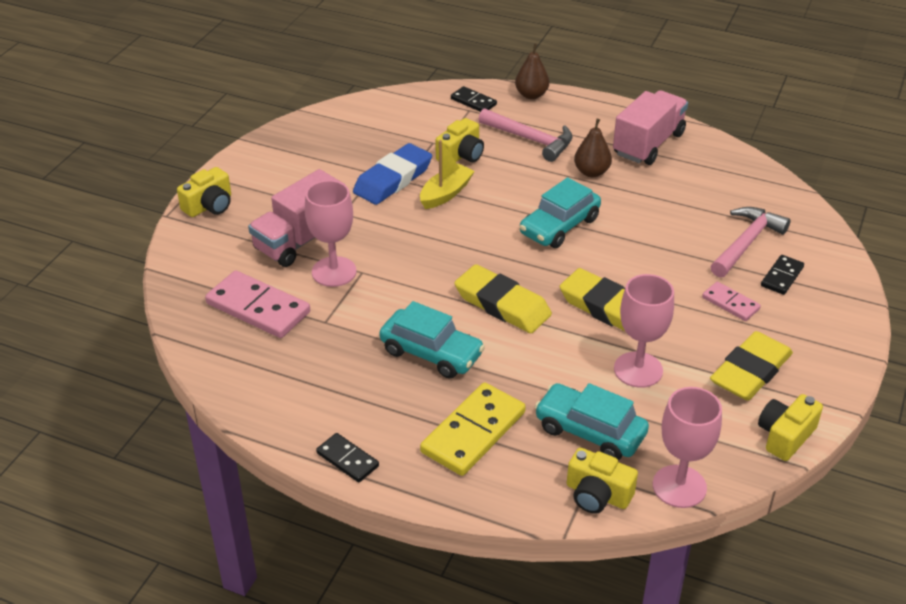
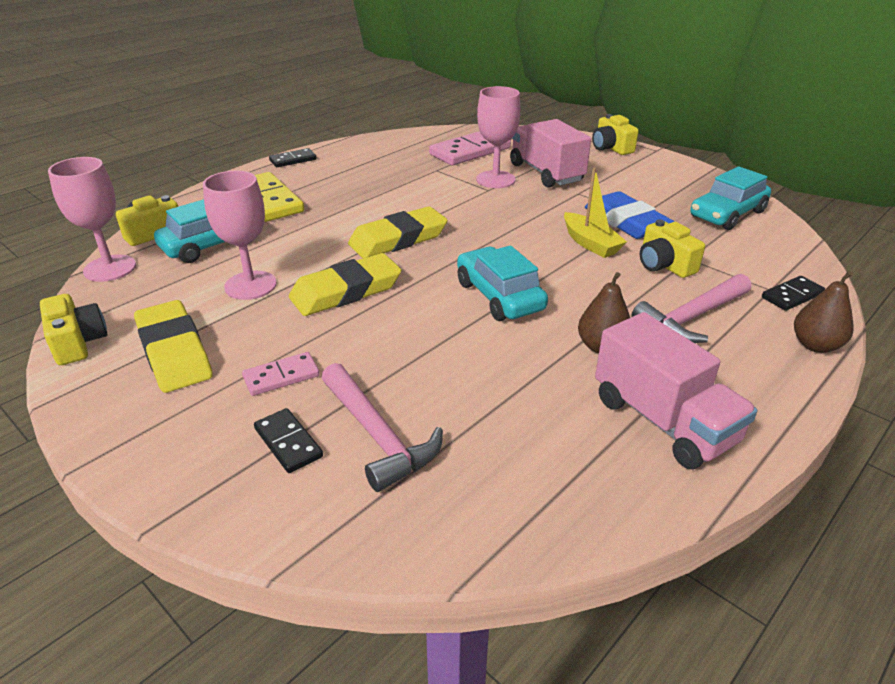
camera: 110 degrees right, 5 degrees down
(431, 353) = (366, 200): turquoise car -> turquoise car (727, 214)

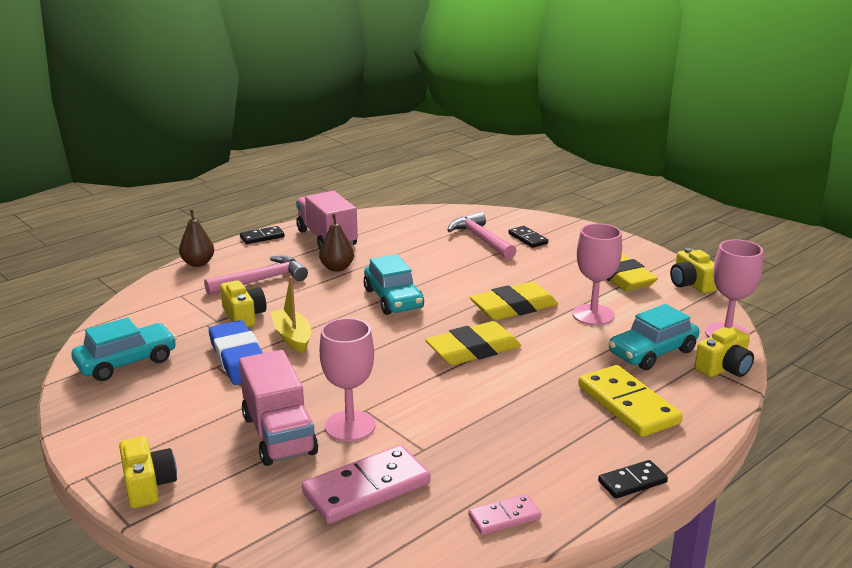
camera: 175 degrees left, 10 degrees down
(281, 376) = (543, 263): pink domino -> pink domino (504, 517)
(792, 295) = (171, 290): black domino -> black domino (262, 237)

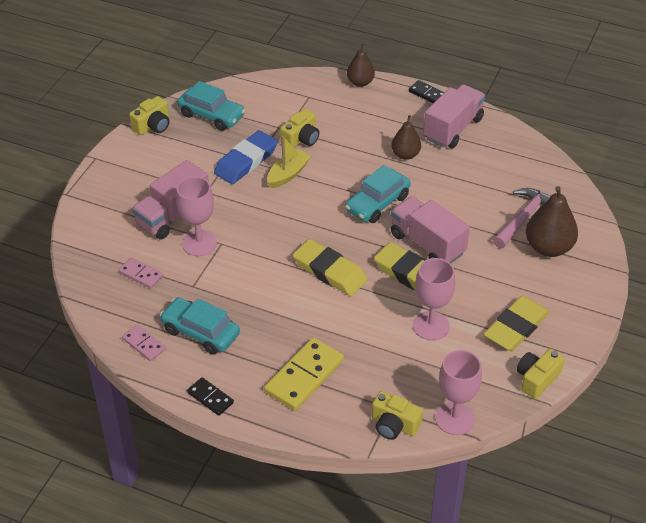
camera: 65 degrees right, 20 degrees up
(148, 485) = (100, 185): yellow camera -> yellow camera (153, 125)
(261, 280) = (357, 124): pink hammer -> none
(367, 489) = (141, 274): pink domino -> pink domino, size x0.54
(476, 289) = (427, 244): none -> pink truck
(528, 239) = (548, 247): black domino -> brown pear
(652, 352) = (391, 375): turquoise car -> turquoise car (200, 332)

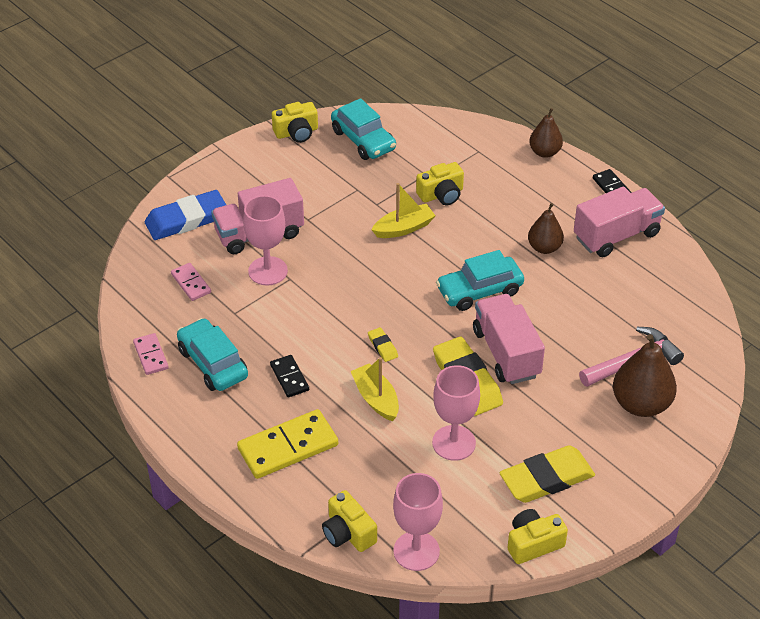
camera: 25 degrees right, 0 degrees up
(210, 398) = (181, 434): black domino -> black domino (289, 377)
(246, 161) = (368, 200): blue eraser -> blue eraser (186, 220)
(329, 271) = (382, 346): yellow eraser -> yellow eraser, size x0.45
(350, 313) = (376, 398): none -> yellow boat

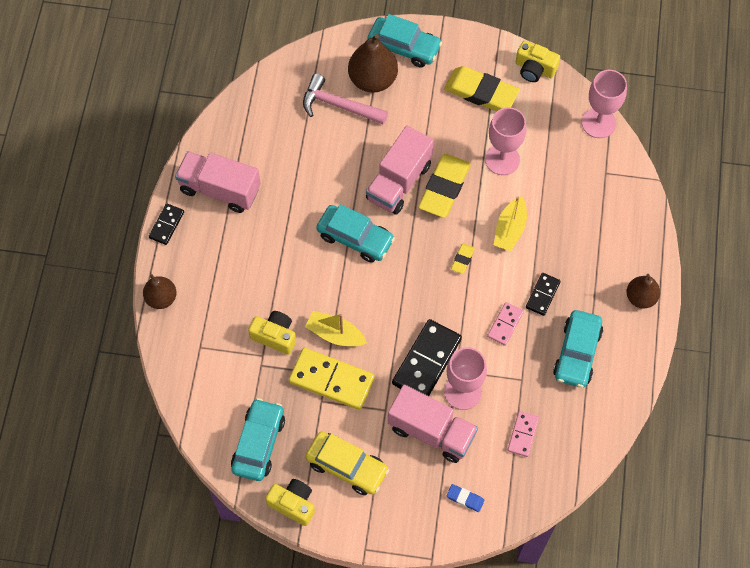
camera: 130 degrees left, 20 degrees up
(150, 355) = (609, 399): pink domino -> pink domino (505, 324)
(186, 220) = (465, 499): blue eraser -> blue eraser, size x0.45
(288, 447) = (596, 249): yellow domino -> yellow domino (331, 380)
(290, 174) = (347, 466): none -> yellow car
(318, 266) = (426, 361): none -> black domino
(348, 533) = (622, 167): yellow camera -> none
(544, 248) = (273, 227): brown pear -> brown pear (640, 297)
(660, 453) = (404, 47): none -> turquoise car

